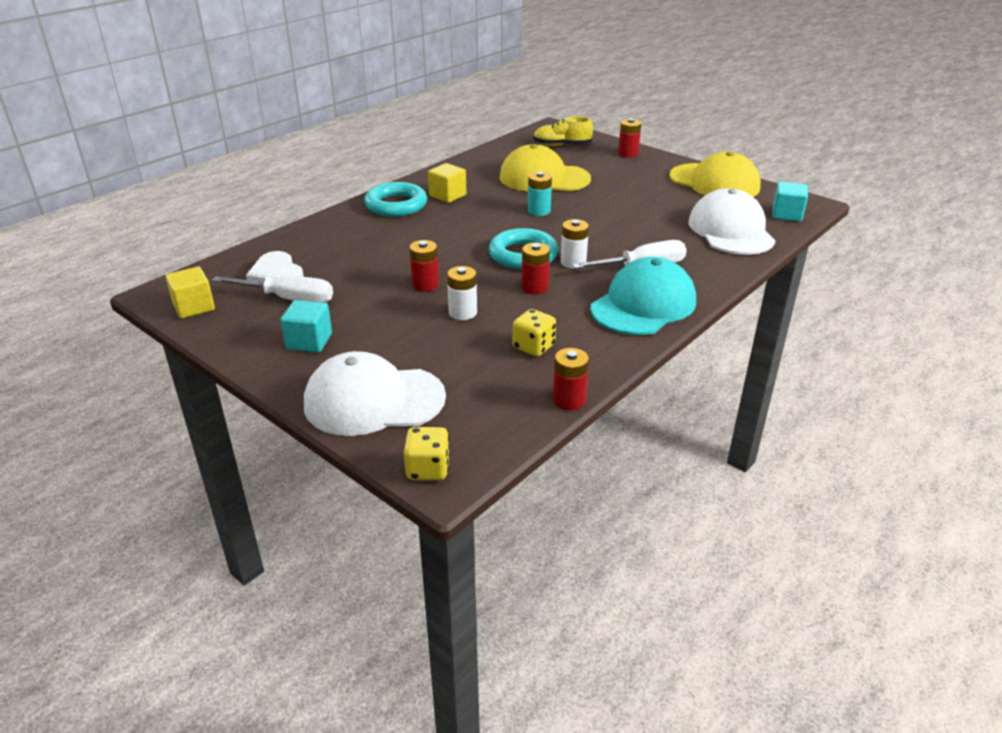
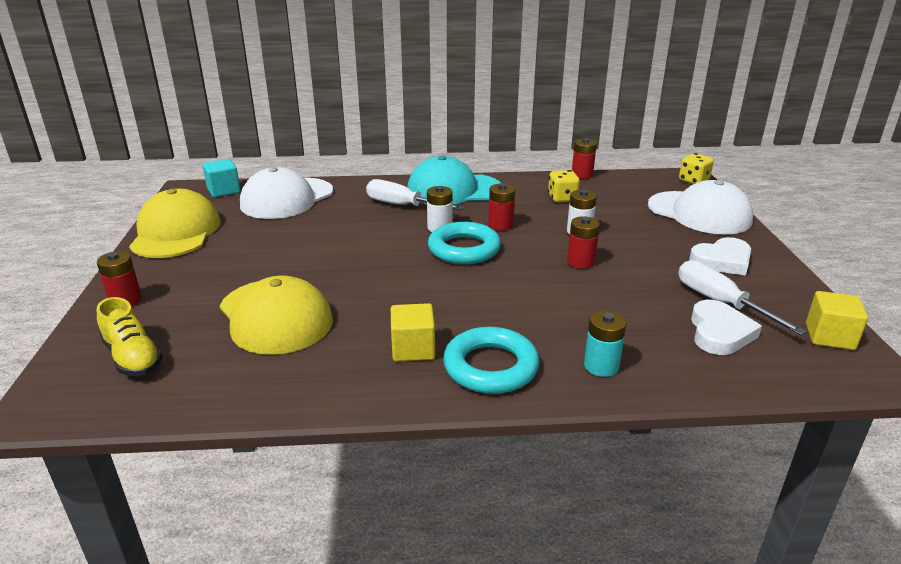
camera: 135 degrees left, 5 degrees down
(309, 341) = (722, 261): turquoise cube -> white heart
(539, 211) = (369, 280): turquoise battery -> turquoise battery (601, 366)

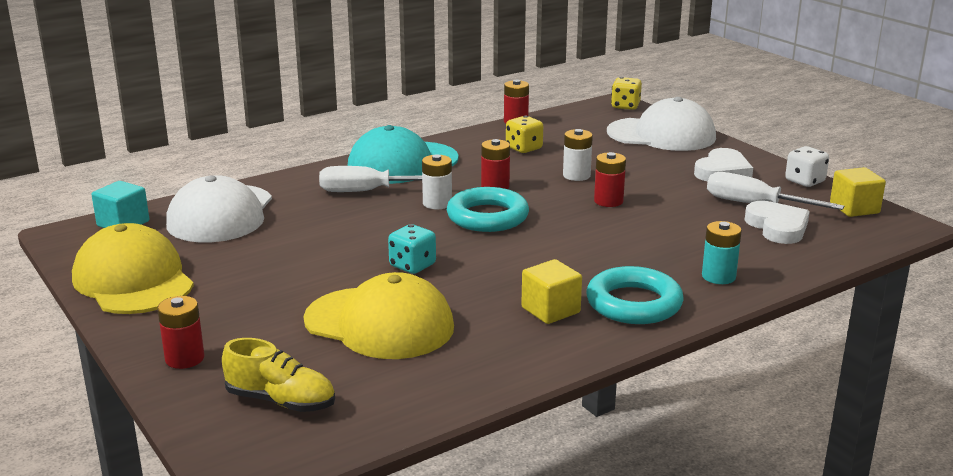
camera: 30 degrees left, 5 degrees down
(358, 274) = (412, 266): none -> turquoise dice
(801, 292) = (804, 181): none -> white dice

